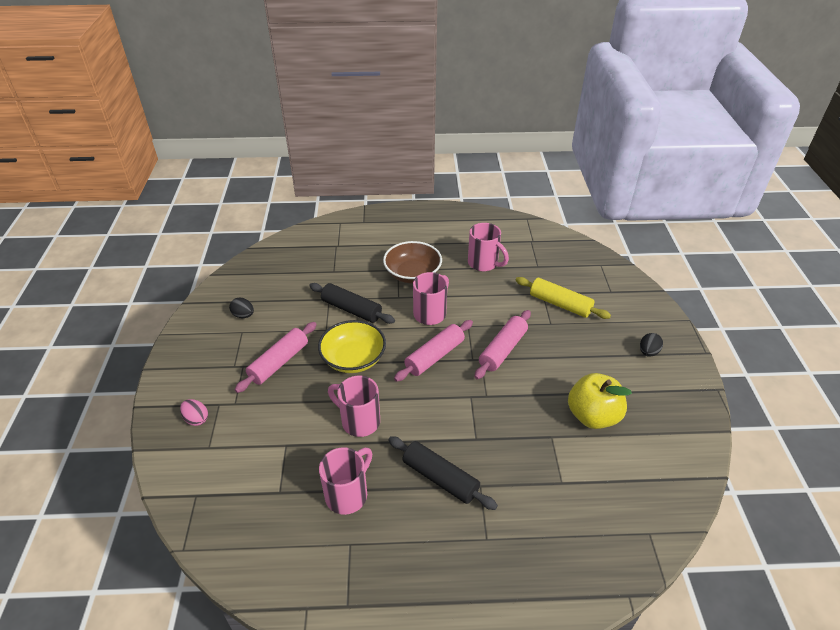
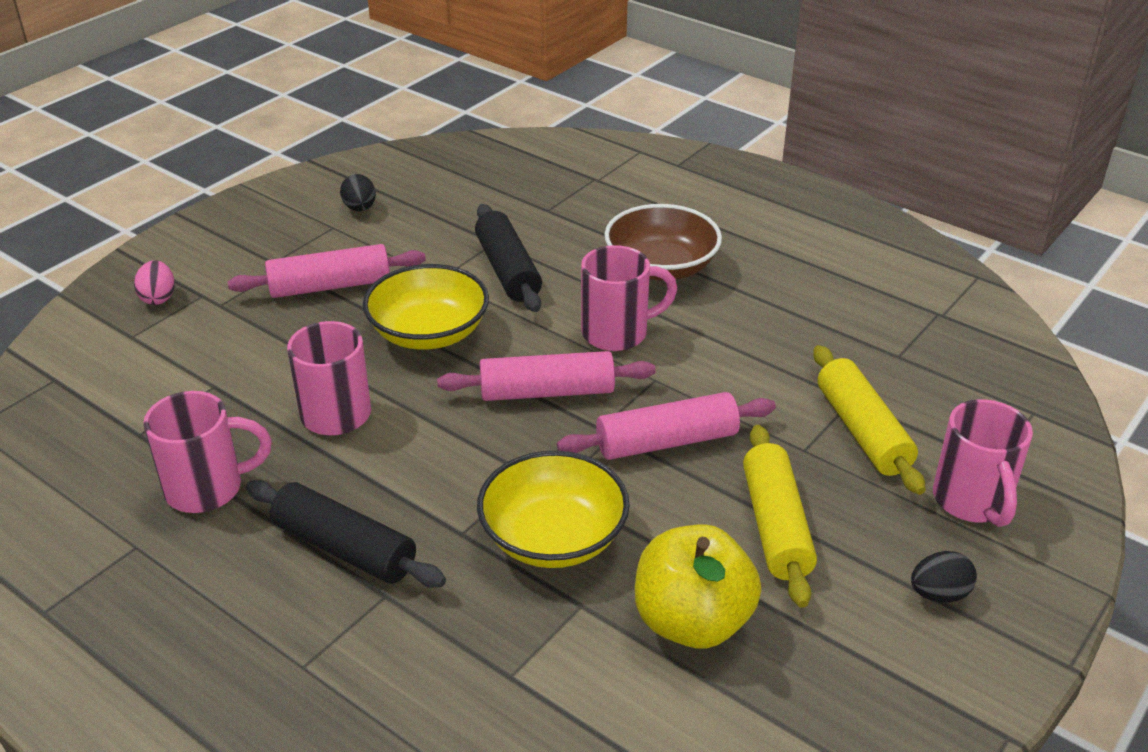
camera: 40 degrees right, 5 degrees down
(440, 478) = (344, 548): black rolling pin -> black rolling pin turned 45 degrees counterclockwise
(484, 263) = (801, 307): pink mug -> pink mug (972, 502)
(510, 416) = (553, 537): none -> yellow bowl
(575, 360) = (776, 526): none -> yellow rolling pin

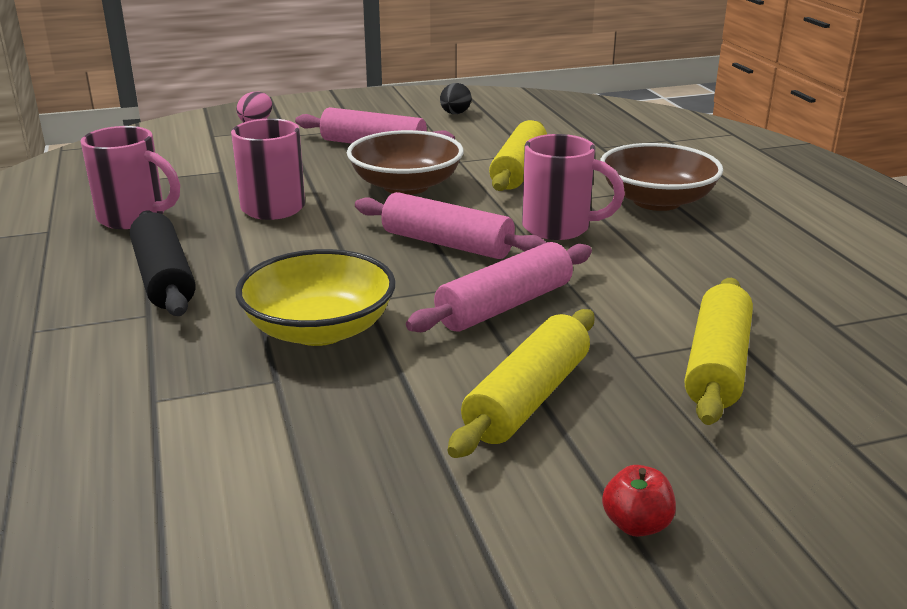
camera: 35 degrees right, 10 degrees down
(428, 332) = (406, 186): yellow bowl -> brown bowl
(507, 270) = (518, 170): black rolling pin -> yellow rolling pin
(667, 442) = (505, 306): pink rolling pin -> pink rolling pin turned 60 degrees counterclockwise
(692, 621) = (350, 432): yellow apple -> none
(939, 594) = (636, 524): black egg -> red apple
(972, 502) = (780, 465): pink mug -> none

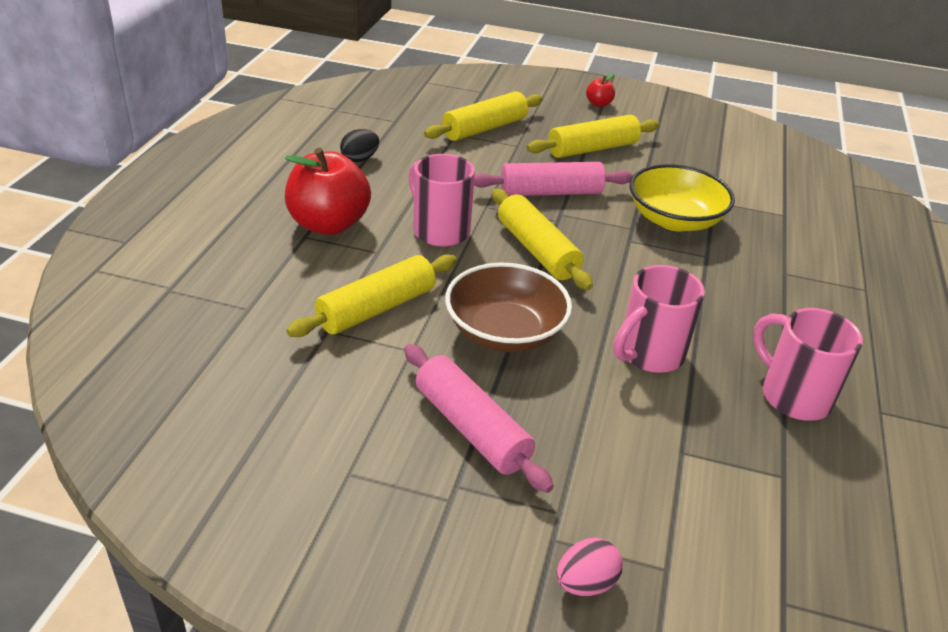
camera: 150 degrees left, 10 degrees up
(163, 278) = (770, 302): black rolling pin -> none
(447, 243) = (537, 250): pink rolling pin -> yellow rolling pin
(455, 114) = (295, 463): black egg -> black egg (360, 159)
(656, 201) = (328, 224): brown bowl -> red apple

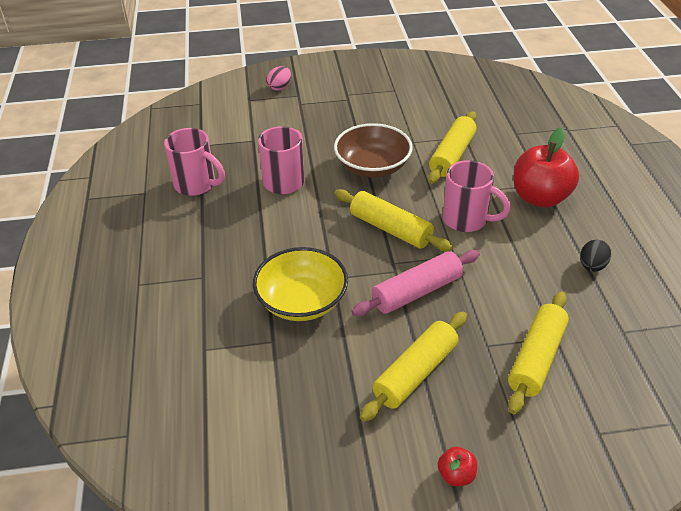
camera: 160 degrees right, 5 degrees up
(471, 428) = (357, 119): pink rolling pin -> none

